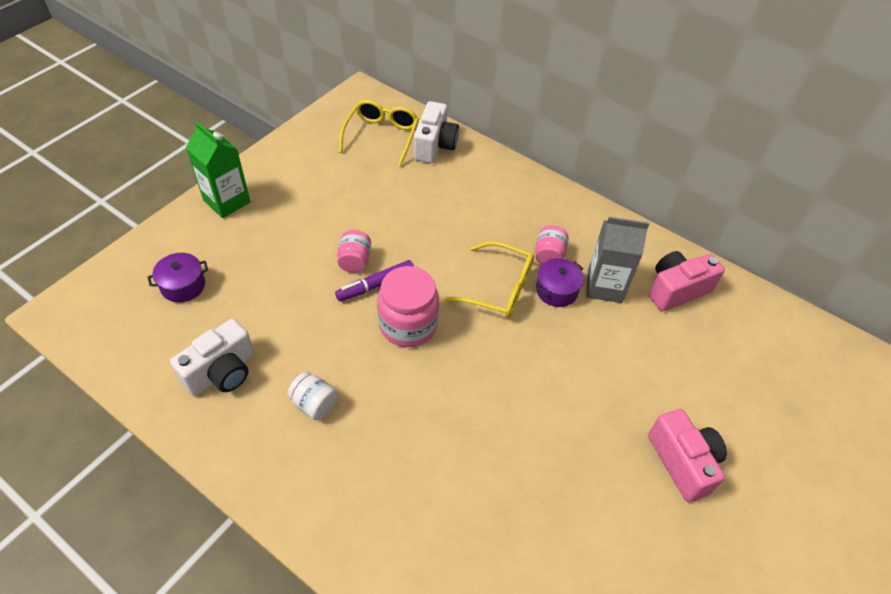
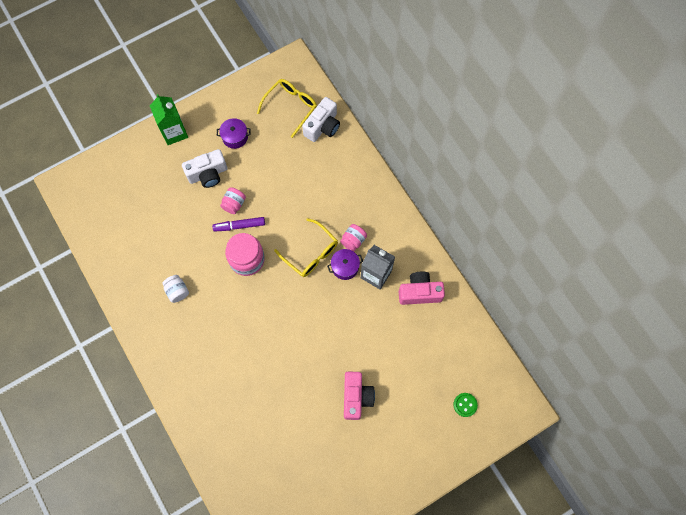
camera: 25 degrees right, 20 degrees up
(183, 286) = (131, 188): purple pot -> purple pot (235, 137)
(222, 372) = (136, 254): white camera -> white camera (208, 174)
(840, 413) = (465, 405): none -> green button

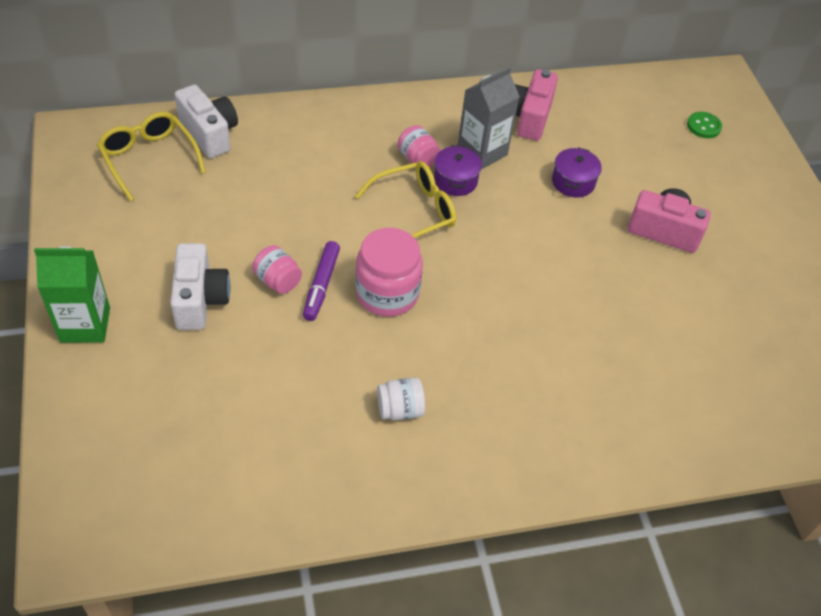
camera: 75 degrees left, 20 degrees down
(235, 137) = (154, 243): purple pot -> purple pot (573, 182)

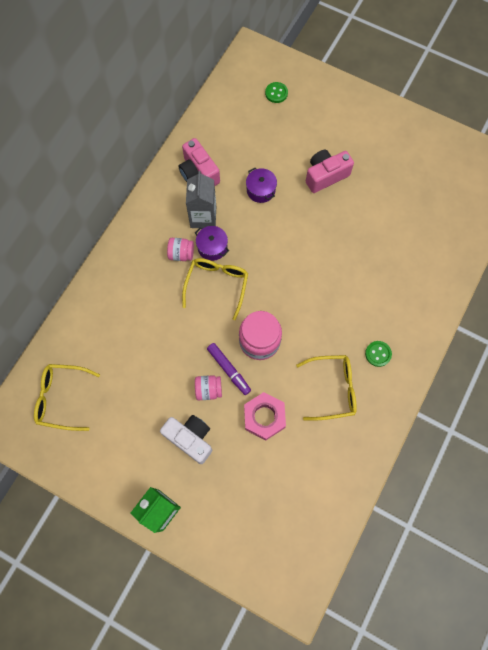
camera: 45 degrees left, 20 degrees up
(209, 134) = (69, 351): white camera -> none
(293, 358) = (264, 417): none -> pink nut
(400, 409) = (333, 389): white jar -> yellow glasses
(497, 432) = (378, 354): none -> green button

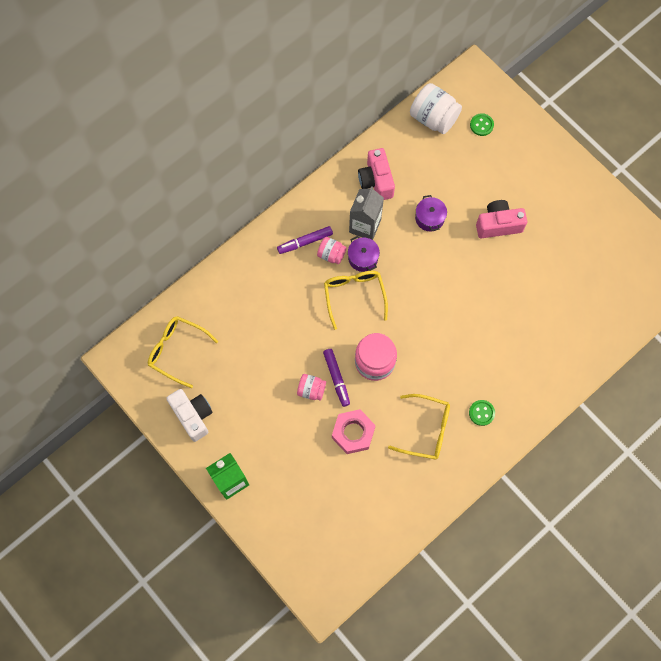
camera: 20 degrees right, 0 degrees up
(152, 250) = (305, 242): none -> purple marker
(190, 439) = (279, 428): white camera -> white camera (193, 416)
(217, 285) = (354, 295): yellow glasses -> yellow glasses turned 45 degrees counterclockwise
(230, 100) = (433, 118): none -> white jar

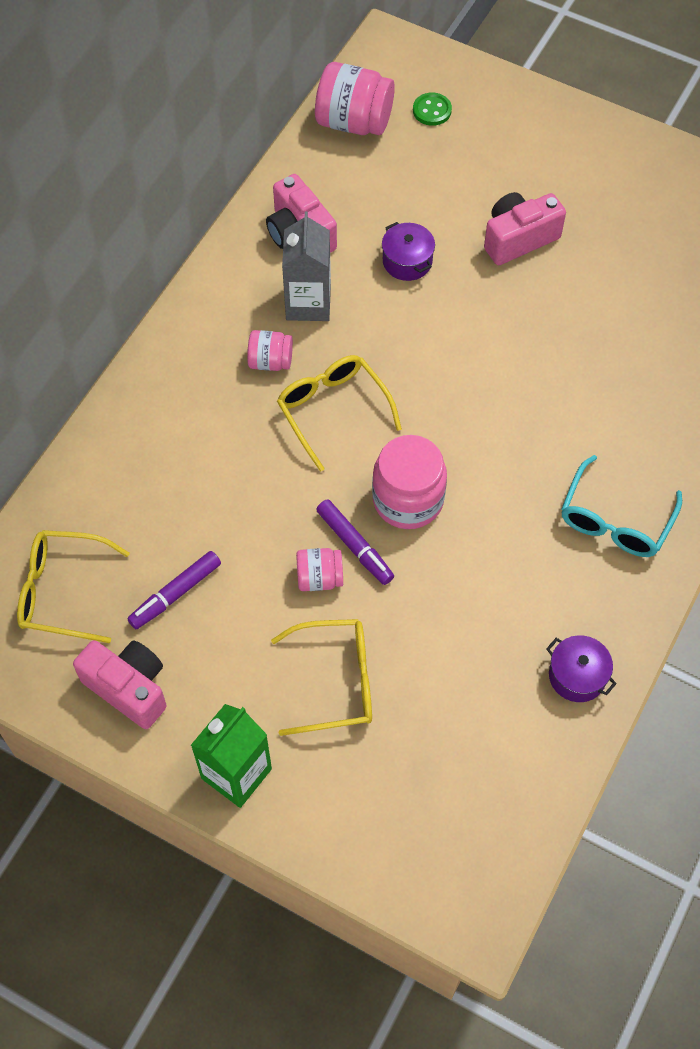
camera: 20 degrees left, 10 degrees down
(193, 416) = (128, 688): white camera -> pink camera
(305, 242) = (219, 356): purple marker -> purple marker (176, 594)
(353, 433) = (418, 622): pink nut -> none
(363, 258) = (324, 351): purple pot -> purple pot (577, 676)
(426, 430) = (537, 576): yellow glasses -> yellow glasses (336, 682)
(433, 118) = (354, 122): white jar -> pink jar
(481, 413) = (615, 520): green button -> turquoise glasses

